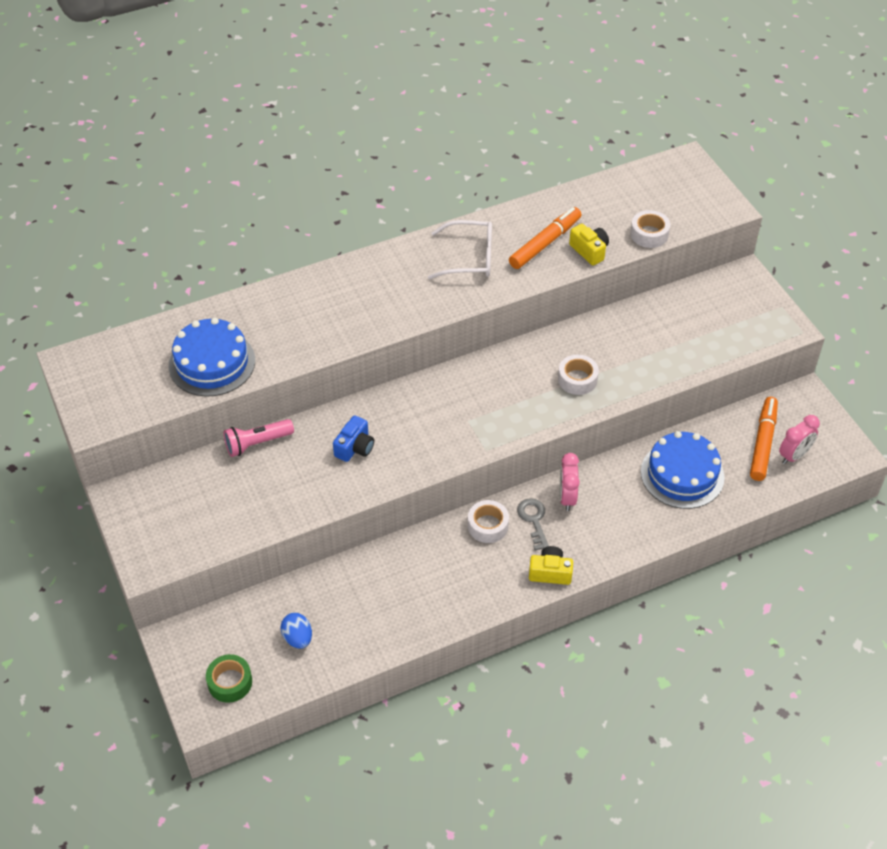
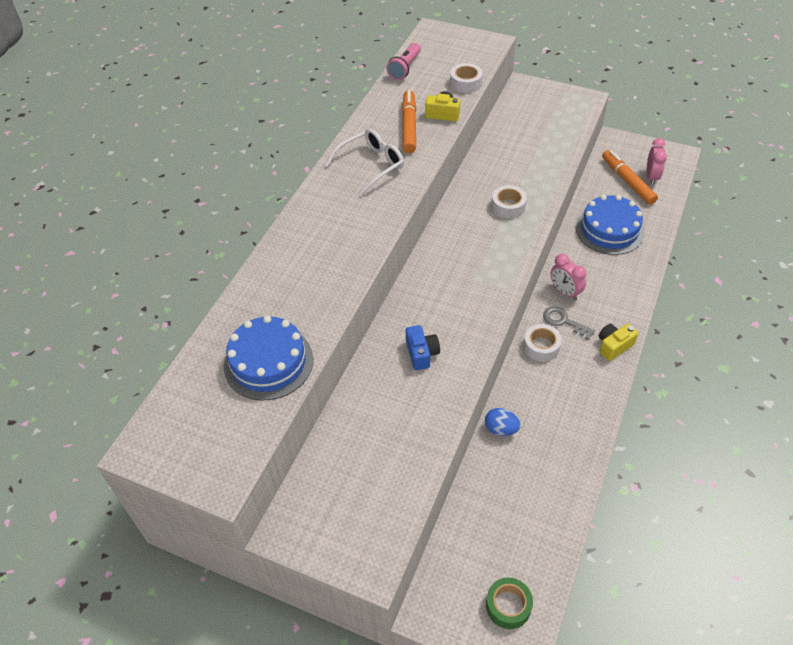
camera: 40 degrees left, 0 degrees up
(257, 443) = (347, 404): pink flashlight -> pink flashlight (405, 68)
(298, 638) = (515, 528): blue egg -> blue egg (501, 429)

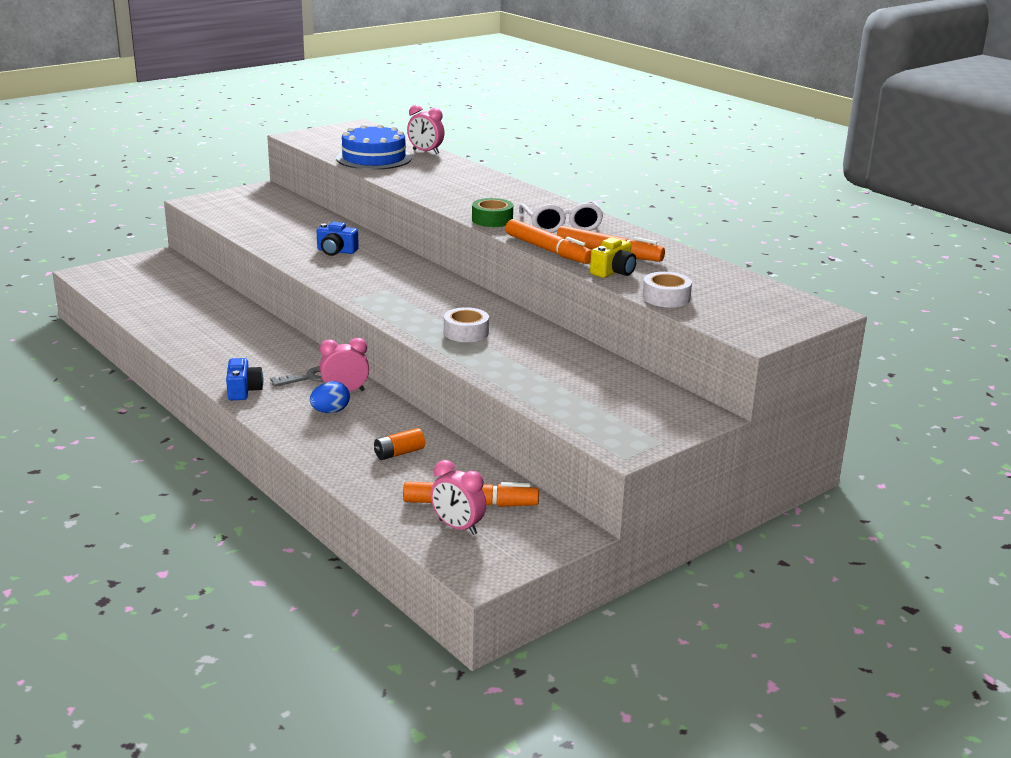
camera: 115 degrees right, 25 degrees down
(218, 333) = (425, 152): none -> pink clock
(405, 68) = (735, 276): pink flashlight -> none
(429, 154) = (547, 250): none -> orange marker
(501, 429) = (245, 315): blue egg -> blue egg (330, 411)
(508, 606) = (116, 277): green tape -> green tape (492, 220)
(541, 347) = (298, 357): white tape -> none
(609, 230) = (399, 453): blue cake -> orange battery
(614, 346) = (243, 390): yellow camera -> blue camera

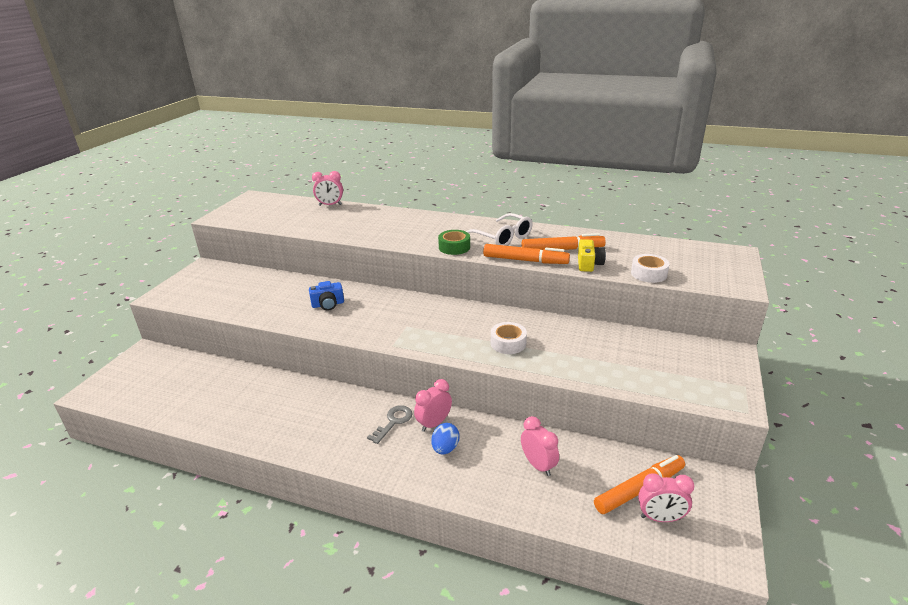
camera: 30 degrees left, 5 degrees up
(243, 390) = (357, 459): blue camera -> none
(374, 158) = (301, 220): blue cake -> none
(399, 453) = (538, 465): orange battery -> pink clock

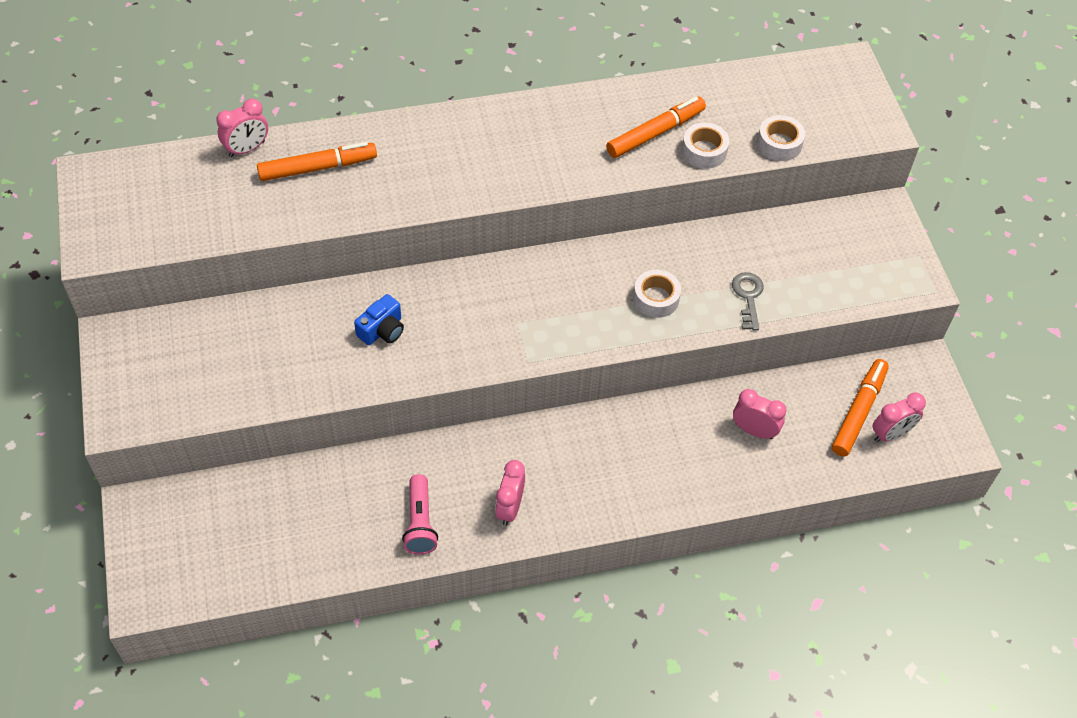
camera: 35 degrees left, 25 degrees up
(264, 420) = (420, 522): none -> pink flashlight
(393, 422) = (569, 451): grey key -> grey key (748, 297)
(434, 423) = (614, 431): pink clock -> pink clock (510, 508)
(445, 448) = (650, 457): blue egg -> none
(454, 247) = (518, 181): green tape -> none
(503, 237) = (564, 135): white glasses -> none
(525, 260) = (625, 174): orange marker -> orange marker (317, 168)
(589, 264) = (704, 151): yellow camera -> white tape

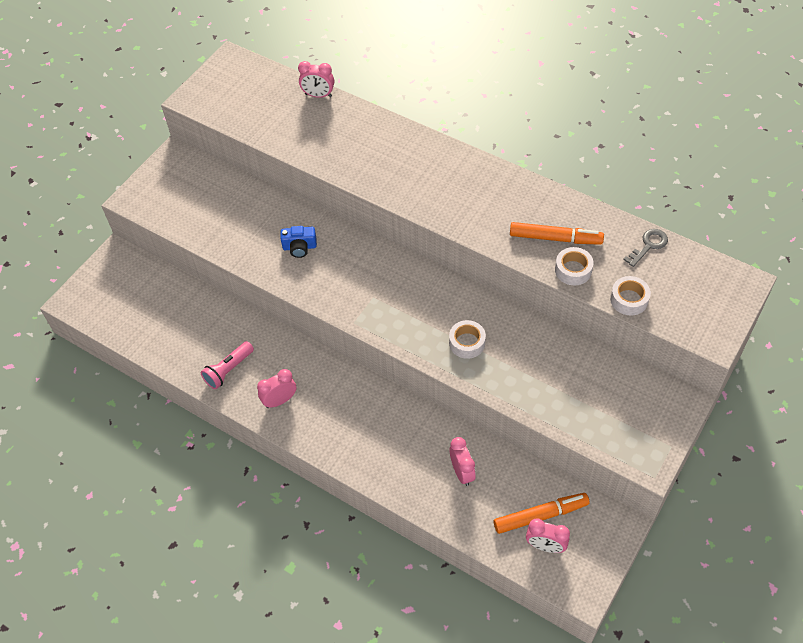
camera: 50 degrees right, 0 degrees up
(317, 168) = (341, 129): orange marker -> none
(748, 297) = (524, 384): grey key -> grey key (648, 245)

